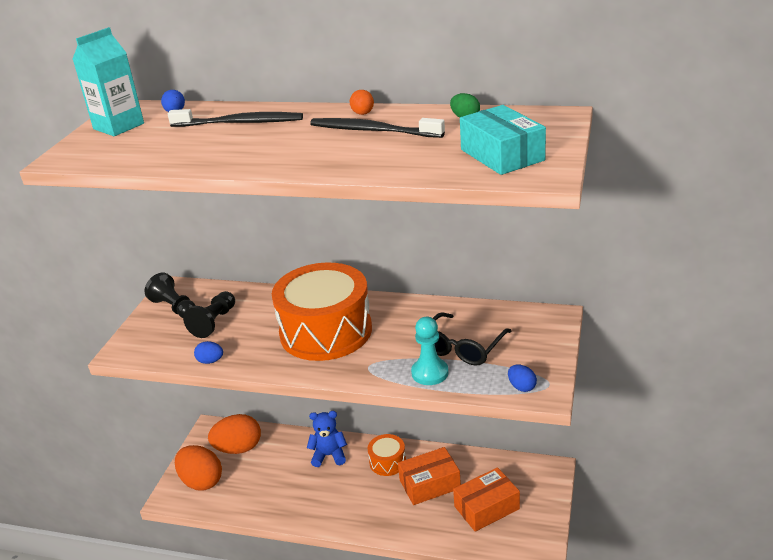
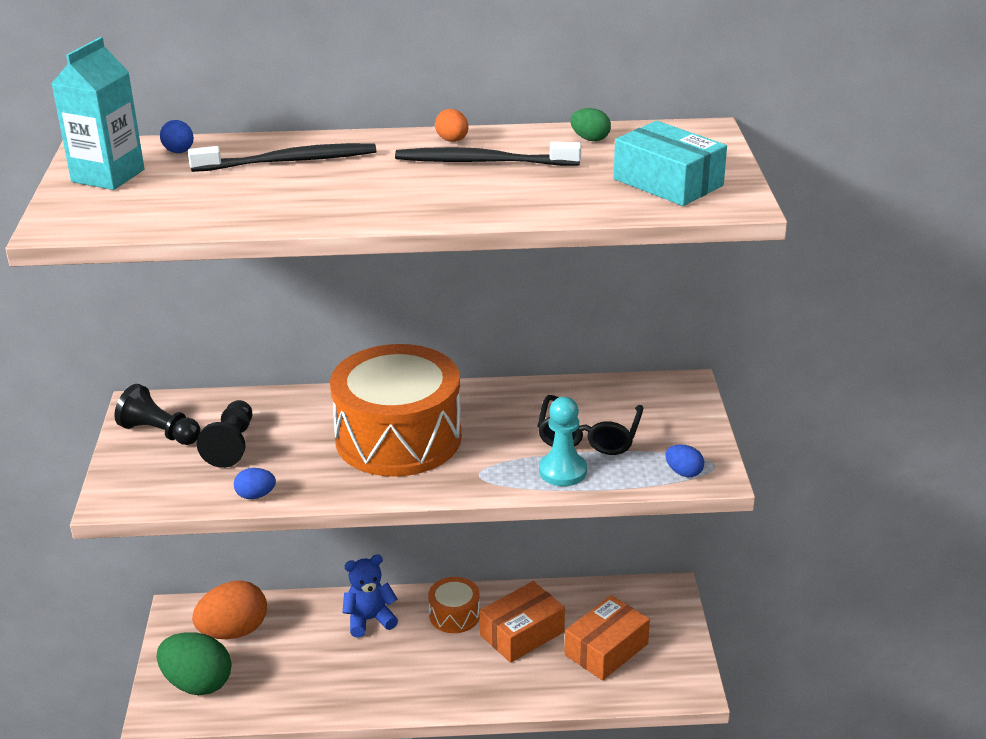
camera: 20 degrees left, 0 degrees up
(201, 481) = (197, 684): orange egg -> green egg

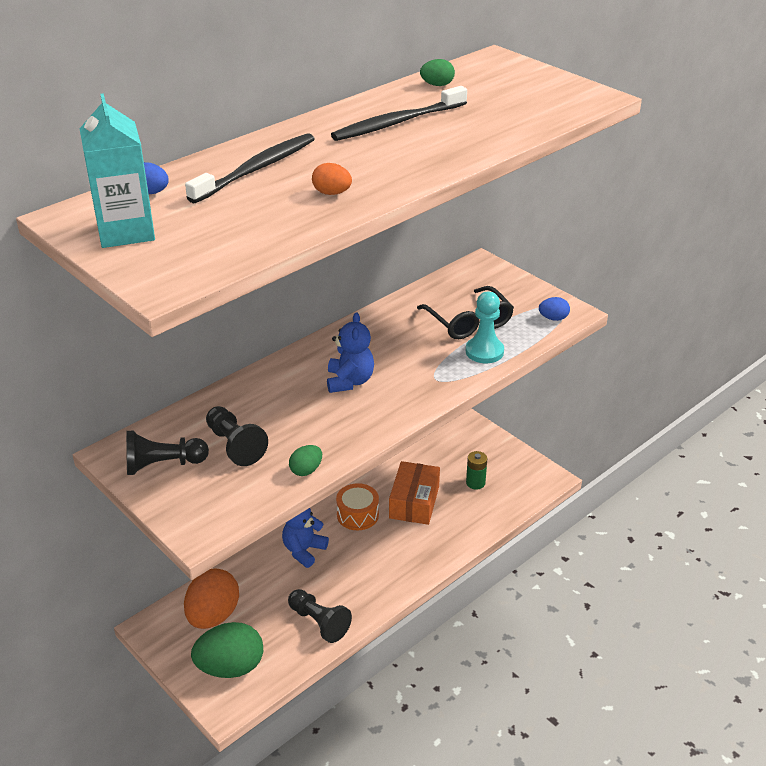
camera: 40 degrees left, 5 degrees up
(256, 495) = (306, 470): blue egg -> green egg
(309, 692) = (319, 622): none -> black pawn
(398, 438) = (349, 381): orange drum -> blue teddy bear
(452, 140) = (348, 115): orange egg -> orange egg (332, 193)
(606, 649) = (475, 483): orange box -> green battery
(668, 182) = (536, 97): turquoise box -> none

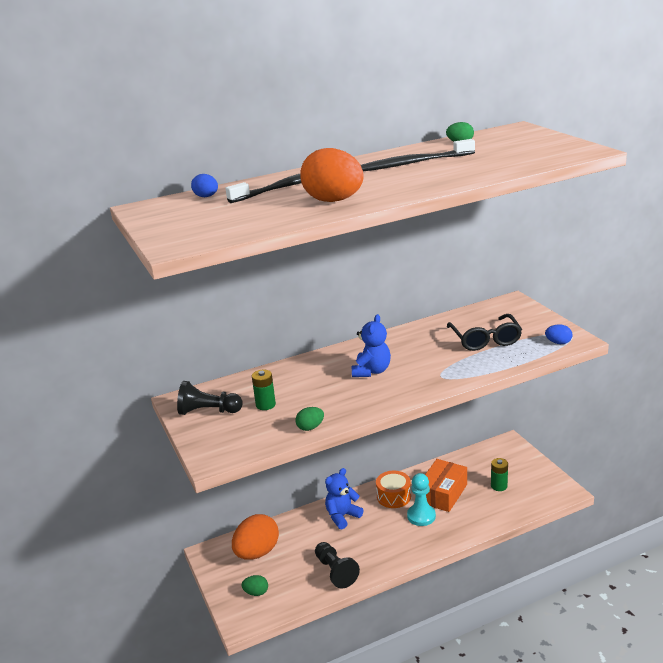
camera: 20 degrees right, 10 degrees down
(126, 231) = (173, 216): turquoise carton -> none
(230, 667) = (256, 592): green egg -> green egg, size x0.47
(235, 445) = (265, 405): black pawn -> green battery
(332, 193) = (333, 201): orange egg -> orange egg, size x2.15
(484, 351) = (489, 361): turquoise pawn -> turquoise pawn (421, 516)

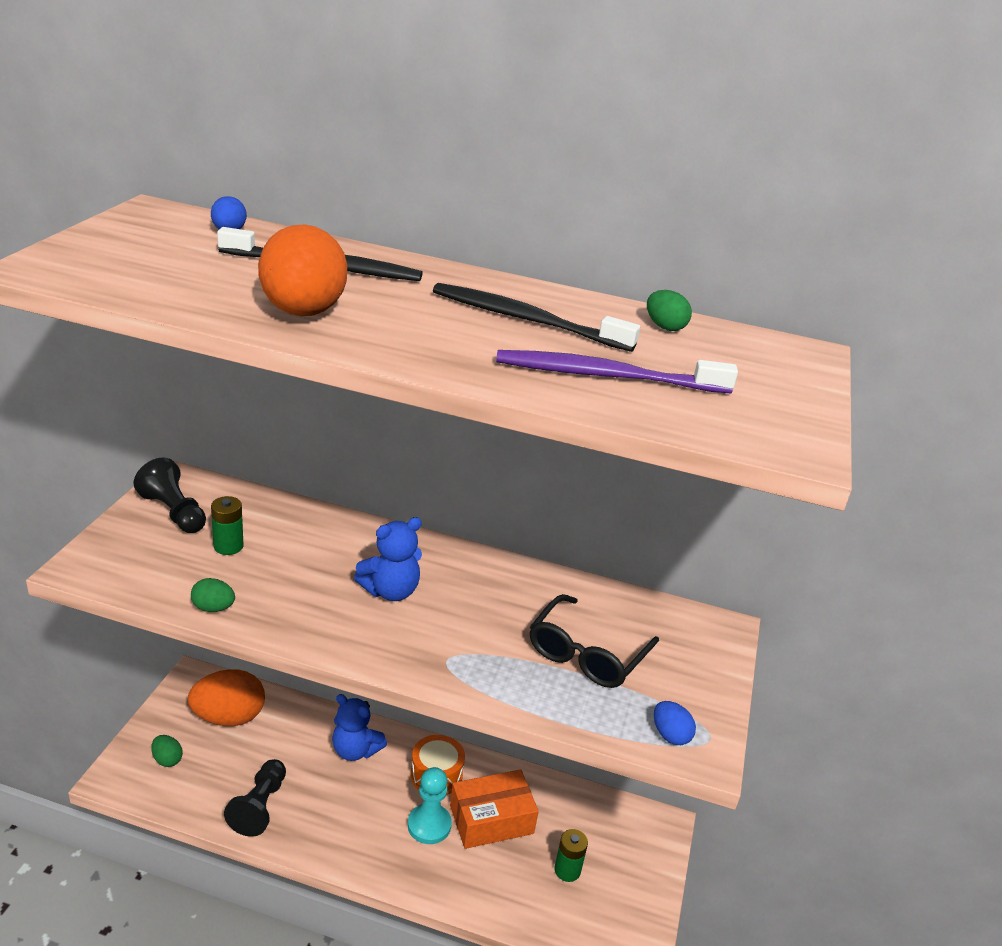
camera: 35 degrees right, 5 degrees up
(342, 516) = (355, 750): blue teddy bear -> blue teddy bear turned 150 degrees counterclockwise
(487, 163) = (606, 376): none -> purple toothbrush

